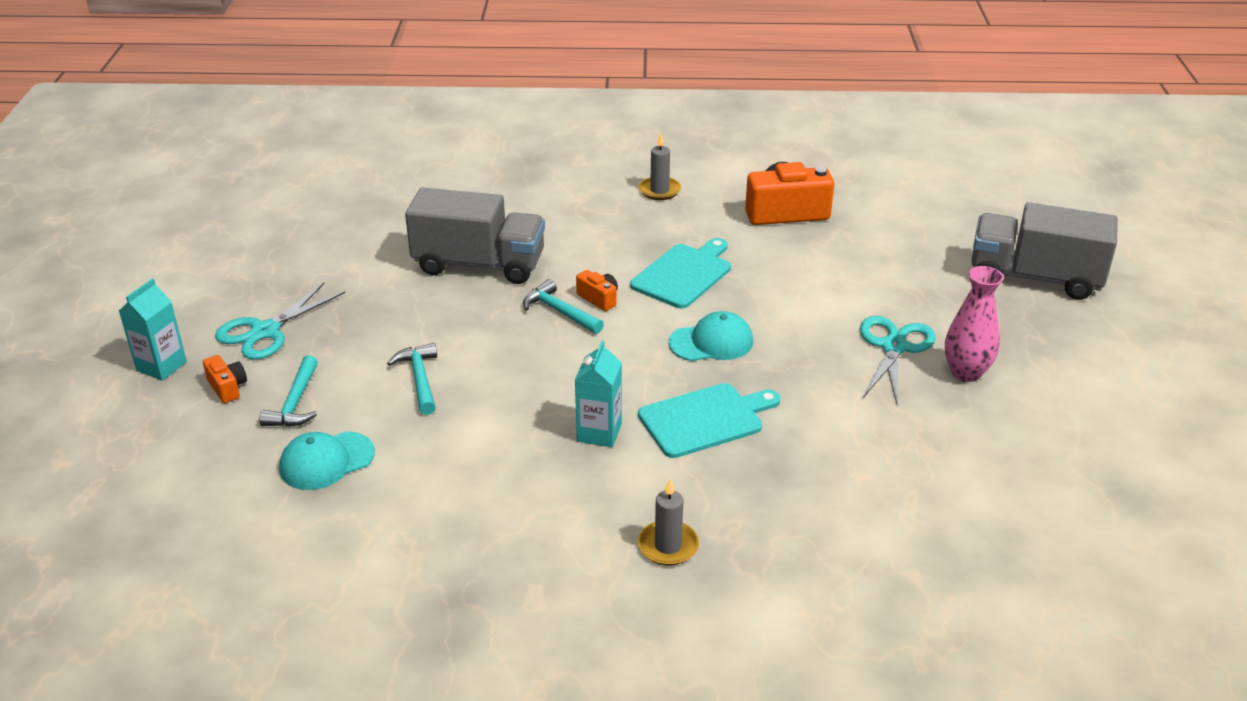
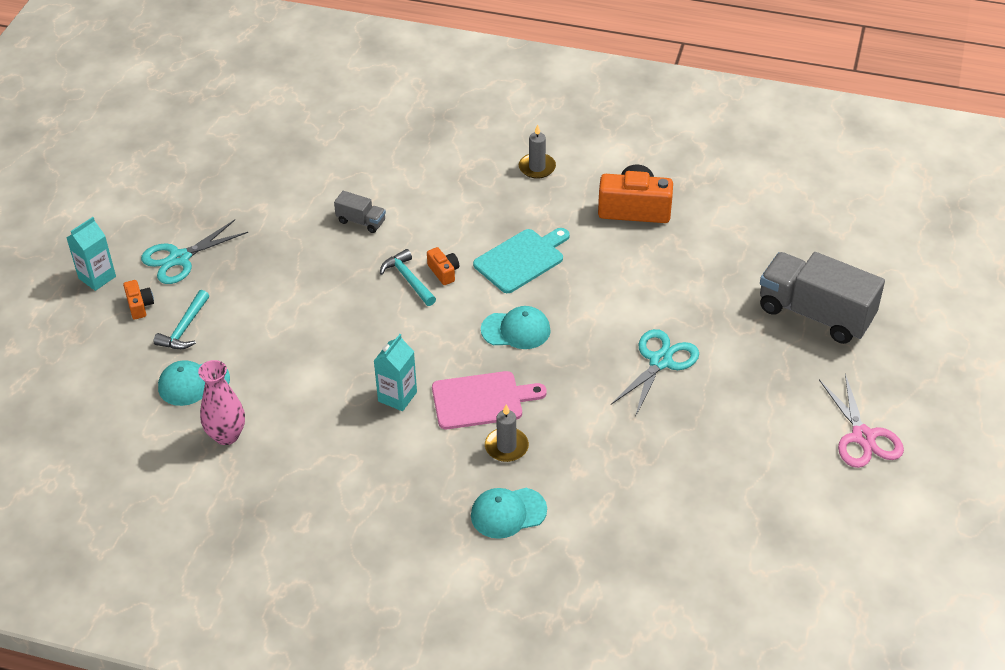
camera: 15 degrees right, 10 degrees up
(419, 379) = (281, 323): turquoise hammer -> none
(479, 265) = (361, 221): grey truck -> grey truck, size x0.46
(668, 546) = (411, 501): grey candle -> grey candle (506, 447)
(705, 419) = (481, 400): turquoise cutting board -> pink cutting board
(799, 537) = (508, 513): none -> turquoise cap
(966, 372) = (707, 396): pink vase -> pink vase (226, 435)
(1162, 384) = (863, 437): none -> pink scissors

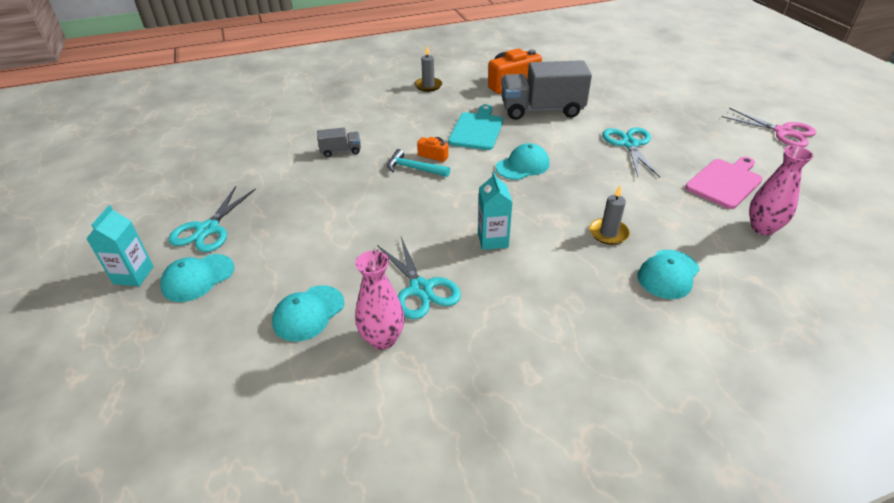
camera: 35 degrees left, 5 degrees down
(140, 305) = (198, 278): orange camera -> turquoise cap
(184, 328) = (259, 276): turquoise hammer -> none
(293, 410) = (421, 289): none -> turquoise scissors
(481, 400) = (554, 214): pink cutting board -> pink cutting board (725, 182)
(660, 523) = (762, 228): none -> pink vase
(815, 314) = (671, 91): grey truck -> grey truck (541, 110)

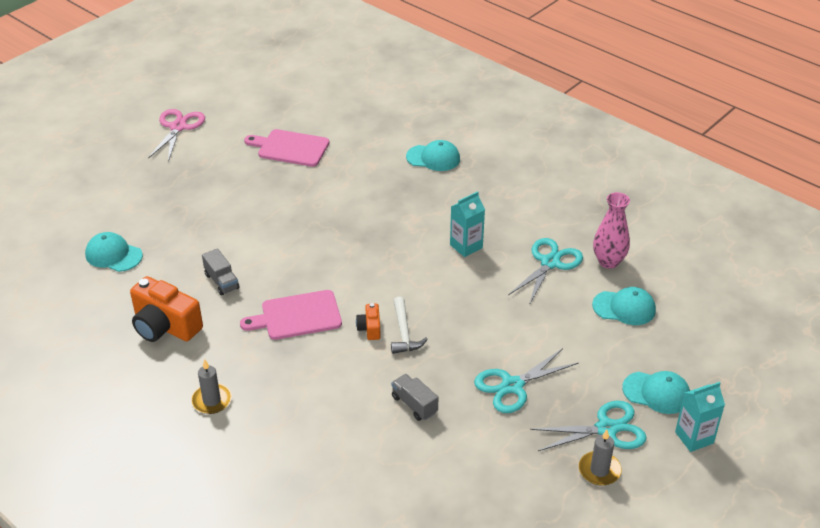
camera: 120 degrees left, 0 degrees up
(414, 168) = (404, 333): turquoise hammer -> white hammer
(477, 129) = (297, 316): turquoise cutting board -> pink cutting board
(523, 165) = (345, 262): turquoise cap -> turquoise cap (113, 255)
(541, 110) = (222, 281): grey truck -> grey truck, size x0.46
(608, 233) = (408, 192): grey candle -> grey candle (599, 470)
(629, 144) = (259, 207): turquoise scissors -> turquoise scissors (512, 386)
(762, 228) = (344, 126): pink vase -> none

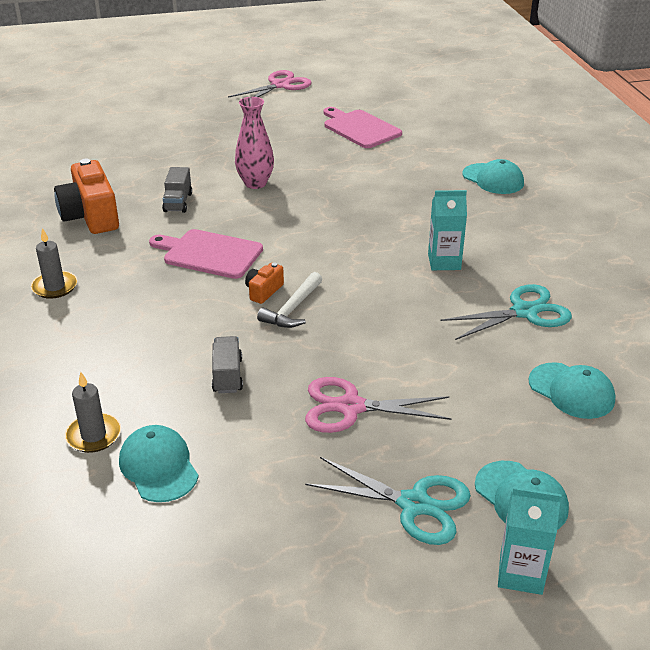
camera: 35 degrees right, 5 degrees down
(113, 255) = (118, 152): turquoise cap -> turquoise cap (158, 467)
(512, 386) = (350, 407): turquoise scissors -> pink scissors
(599, 470) = (356, 544): grey candle -> grey candle (93, 435)
(608, 261) = (599, 338): pink vase -> pink vase (255, 183)

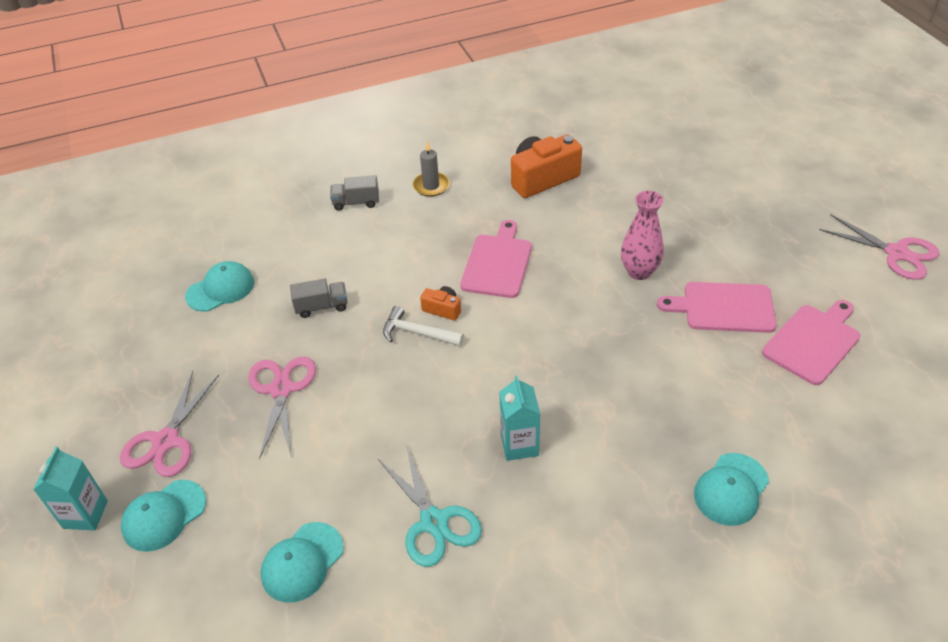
camera: 85 degrees right, 10 degrees up
(93, 435) = (255, 250): grey candle -> none
(178, 202) = (583, 225): grey truck -> grey truck (356, 202)
(313, 154) = (723, 307): none -> pink cutting board
(414, 504) = (166, 441): turquoise scissors -> pink scissors

